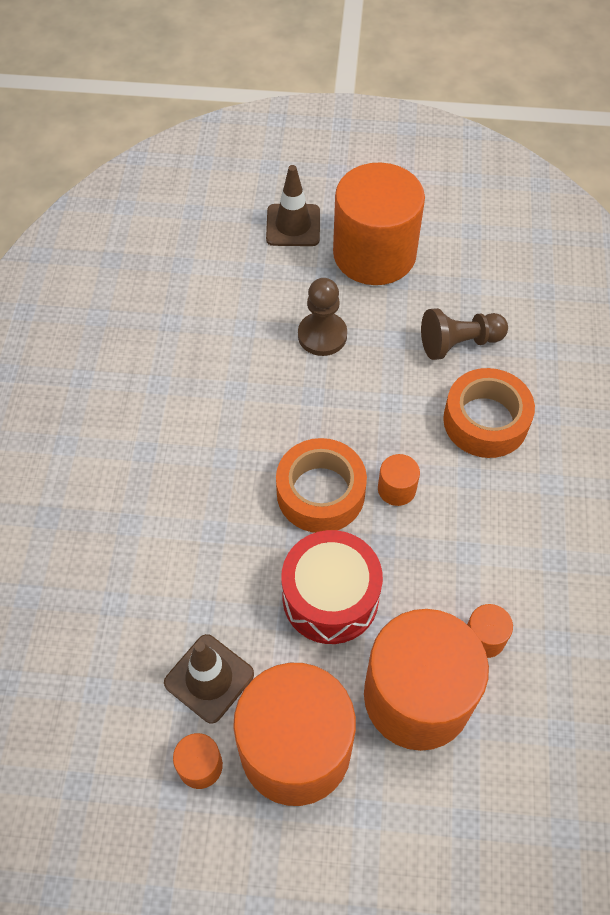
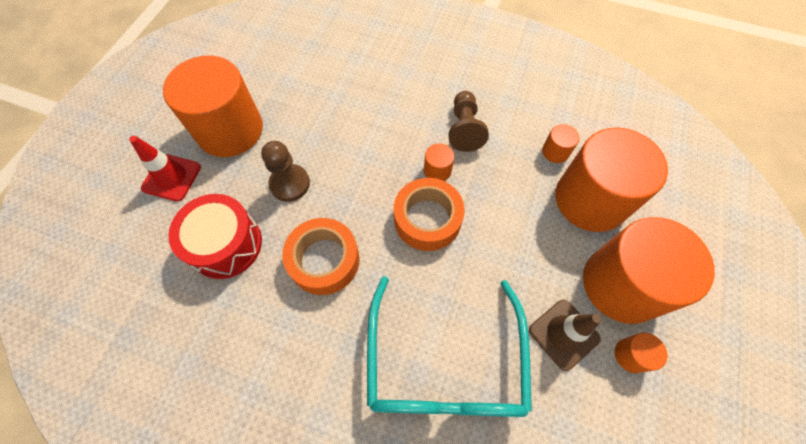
camera: 75 degrees left, 5 degrees up
(145, 549) = (444, 363): none -> turquoise glasses
(293, 225) = (171, 177): brown traffic cone -> red traffic cone
(330, 597) = (512, 234): red drum -> red drum (226, 244)
(459, 343) = (332, 102): brown pawn -> brown pawn (464, 129)
(485, 421) = (400, 105): orange tape -> orange tape (324, 260)

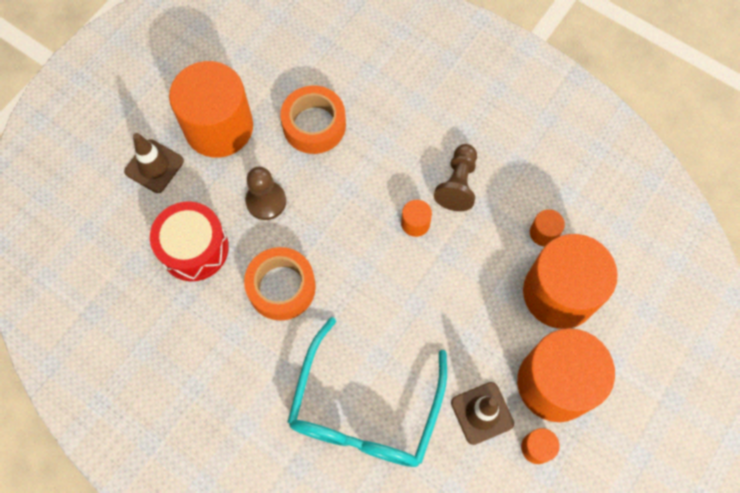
camera: 15 degrees right, 5 degrees up
(171, 177) = (154, 166): red traffic cone -> brown traffic cone
(427, 219) = (390, 272): orange tape -> orange tape (314, 125)

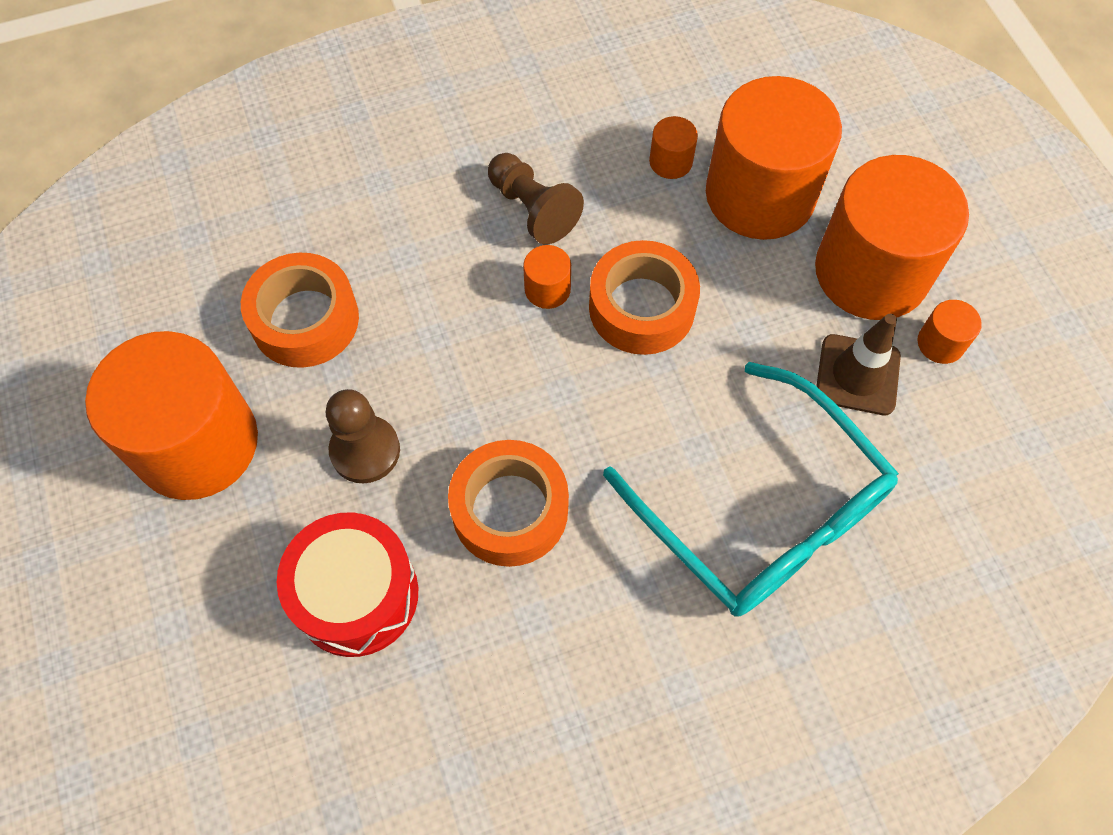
camera: 55 degrees left, 5 degrees down
(154, 166) = (177, 573): brown traffic cone -> none
(440, 276) = (641, 307): none -> orange tape

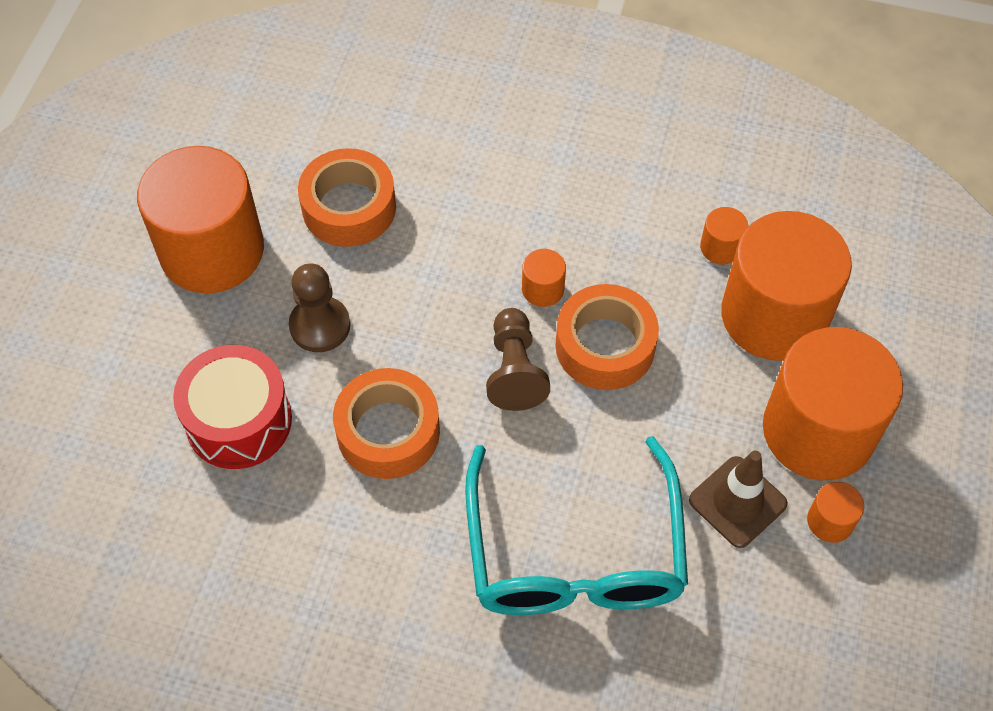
camera: 35 degrees right, 5 degrees down
(532, 209) = (579, 222): brown pawn -> brown pawn (514, 370)

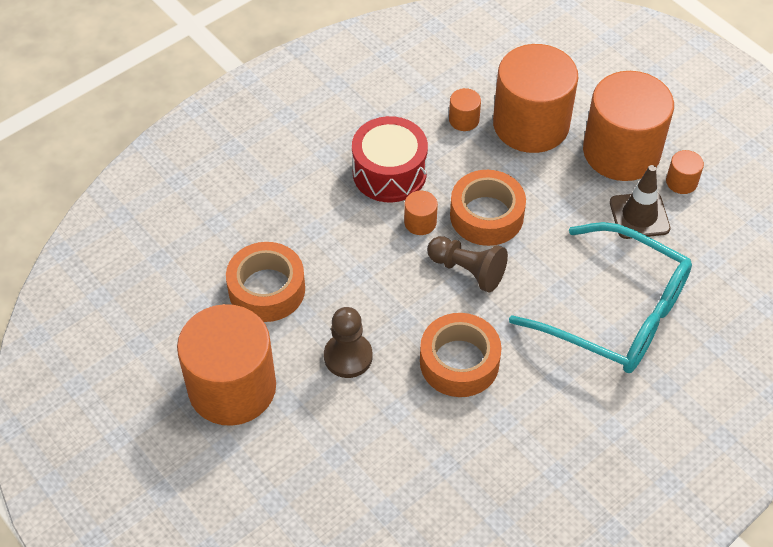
camera: 55 degrees left, 5 degrees down
(239, 421) = (385, 443): red drum -> red drum (389, 173)

